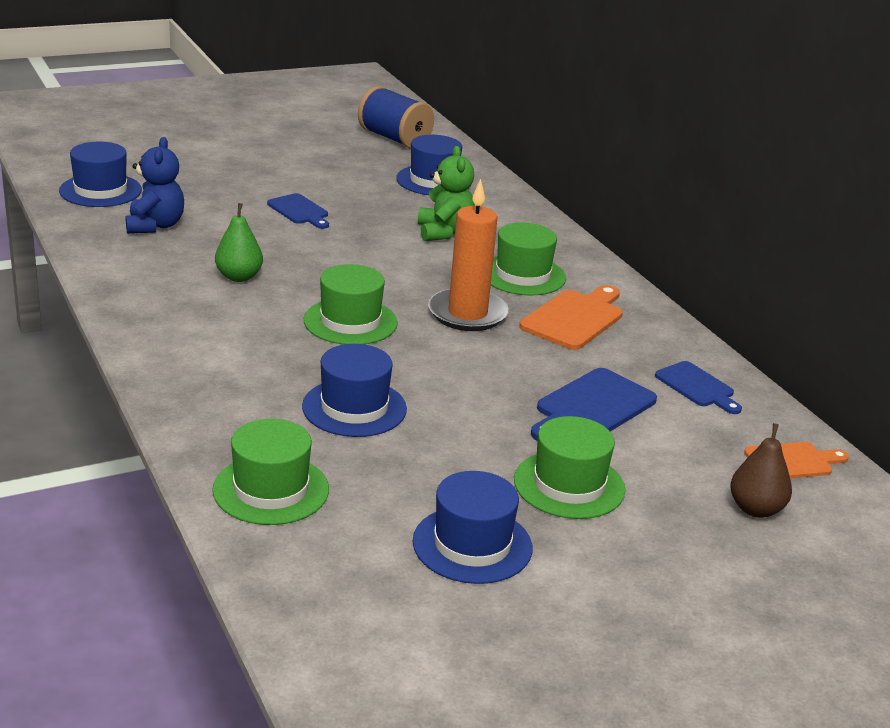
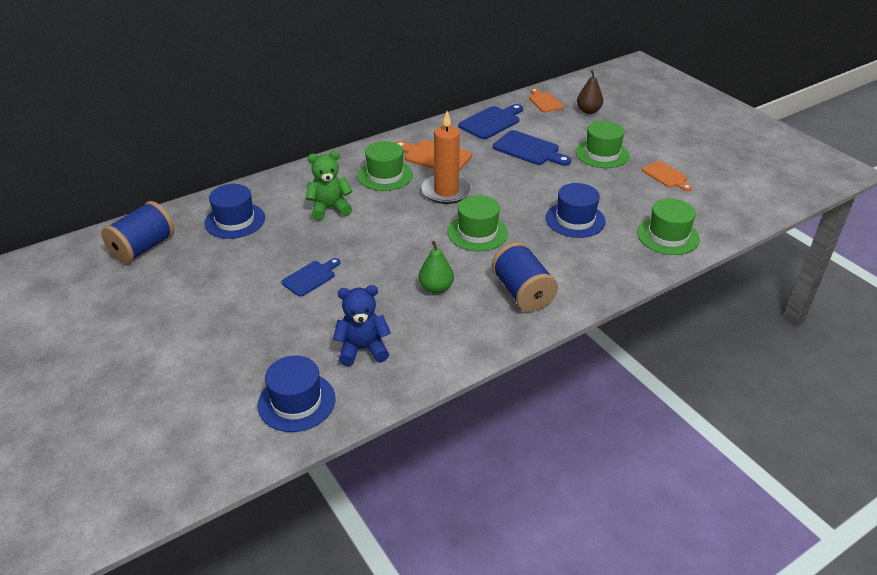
camera: 95 degrees left, 10 degrees up
(196, 331) = (522, 293): none -> blue spool
(472, 545) = (666, 176): blue hat -> orange cutting board
(697, 387) = (491, 122): blue cutting board -> blue cutting board, size x1.53

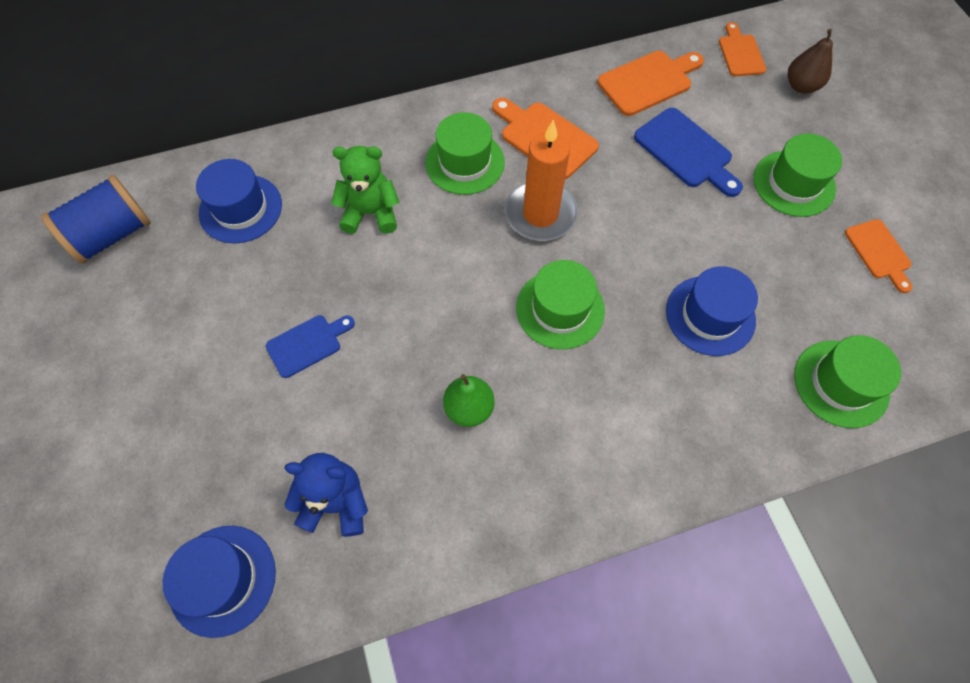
camera: 15 degrees right, 25 degrees up
(491, 122) = (648, 82): blue cutting board -> orange cutting board
(522, 293) = (587, 449): blue spool -> none

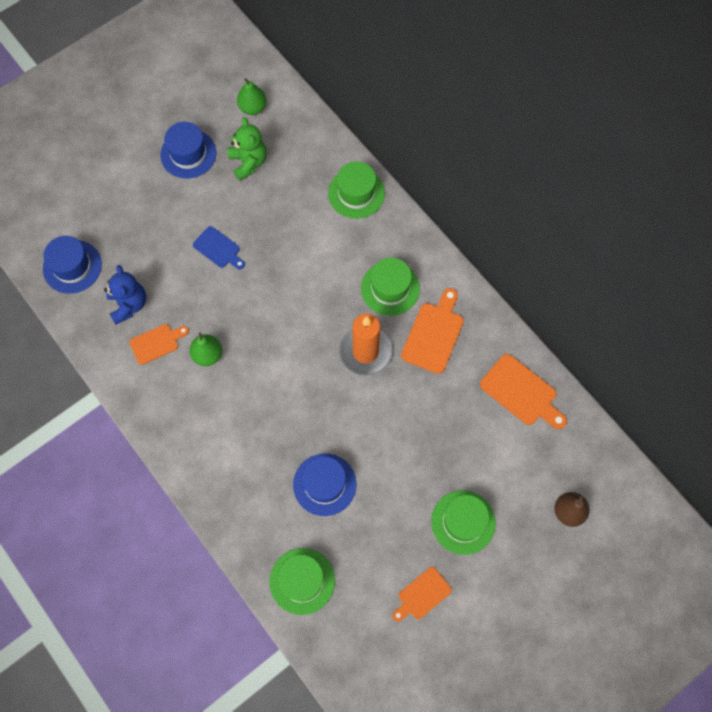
camera: 70 degrees right, 5 degrees up
(112, 235) = (252, 108): blue spool -> green pear
(240, 209) = (298, 168): blue hat -> blue hat (188, 154)
(370, 213) = (325, 245): green teddy bear -> green teddy bear (248, 162)
(560, 309) = (295, 387): green hat -> green hat (356, 193)
(686, 151) = (462, 436): blue cutting board -> none
(740, 53) = (585, 456): orange cutting board -> orange cutting board (157, 343)

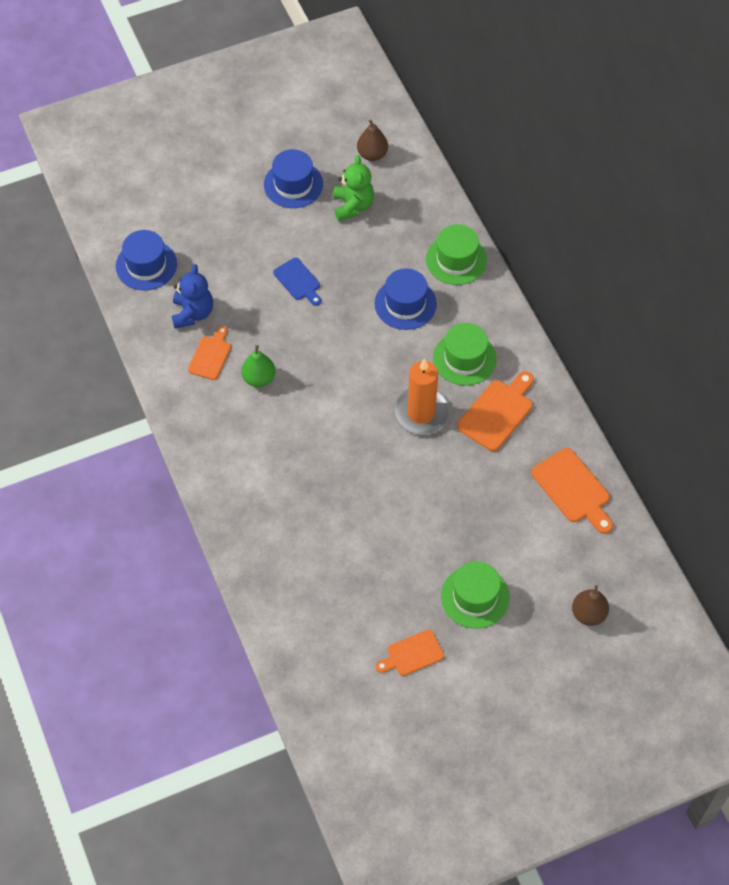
camera: 15 degrees right, 10 degrees down
(157, 343) = (210, 355): orange cutting board -> orange cutting board turned 60 degrees counterclockwise
(252, 108) = (372, 154): green pear -> brown pear
(302, 581) = (294, 611): green hat -> none
(324, 484) = (342, 527): blue hat -> blue hat (405, 304)

